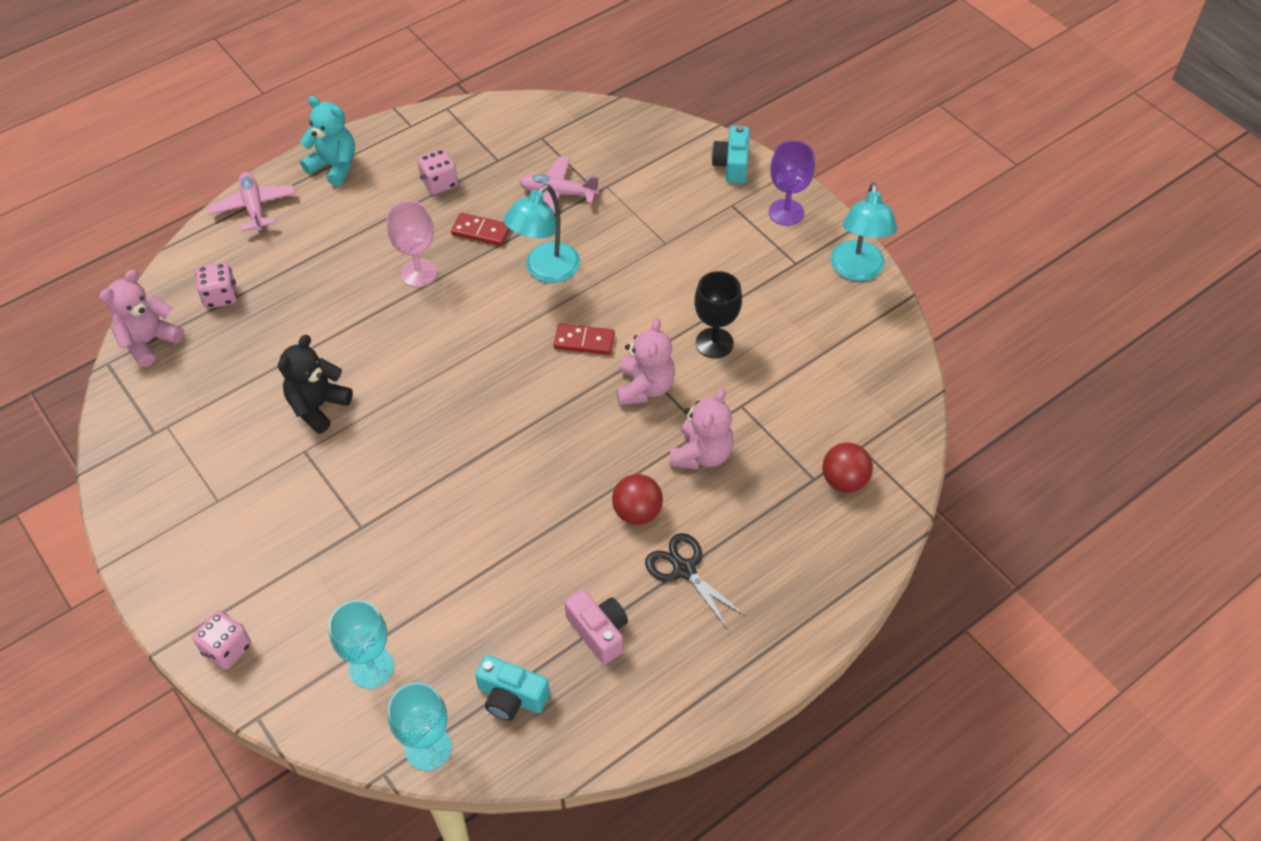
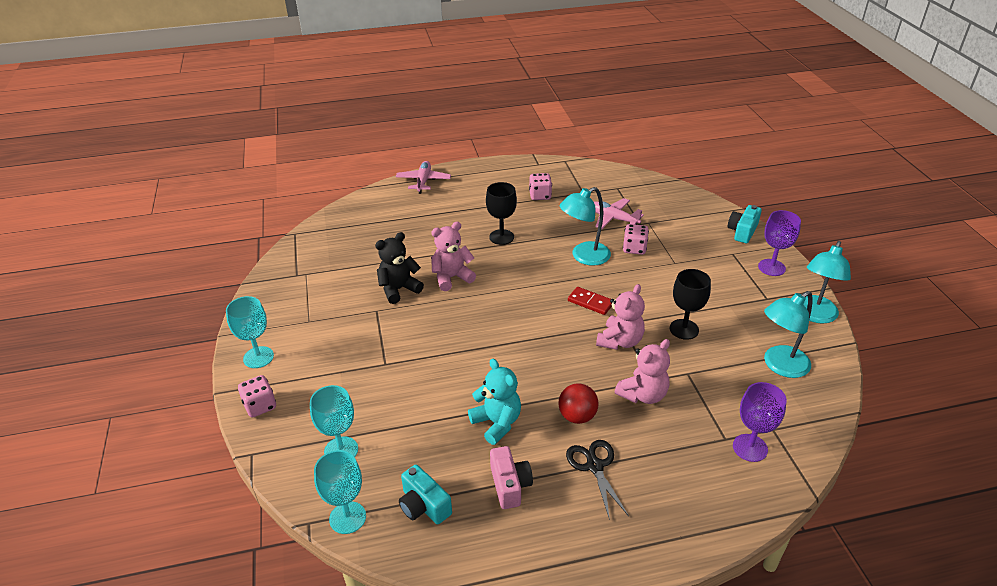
camera: 25 degrees right, 15 degrees down
(149, 341) = (324, 229): pink teddy bear -> pink teddy bear (452, 277)
(179, 580) = (258, 357): none -> turquoise goblet
(220, 296) = (377, 218): pink dice -> pink dice (634, 248)
(334, 166) = (481, 173): turquoise teddy bear -> turquoise teddy bear (497, 423)
(419, 273) = (501, 237): pink goblet -> black goblet
(481, 231) = (552, 226): red domino -> none
(841, 358) = (780, 366): none -> turquoise lamp
(844, 480) = (750, 448): red ball -> purple goblet

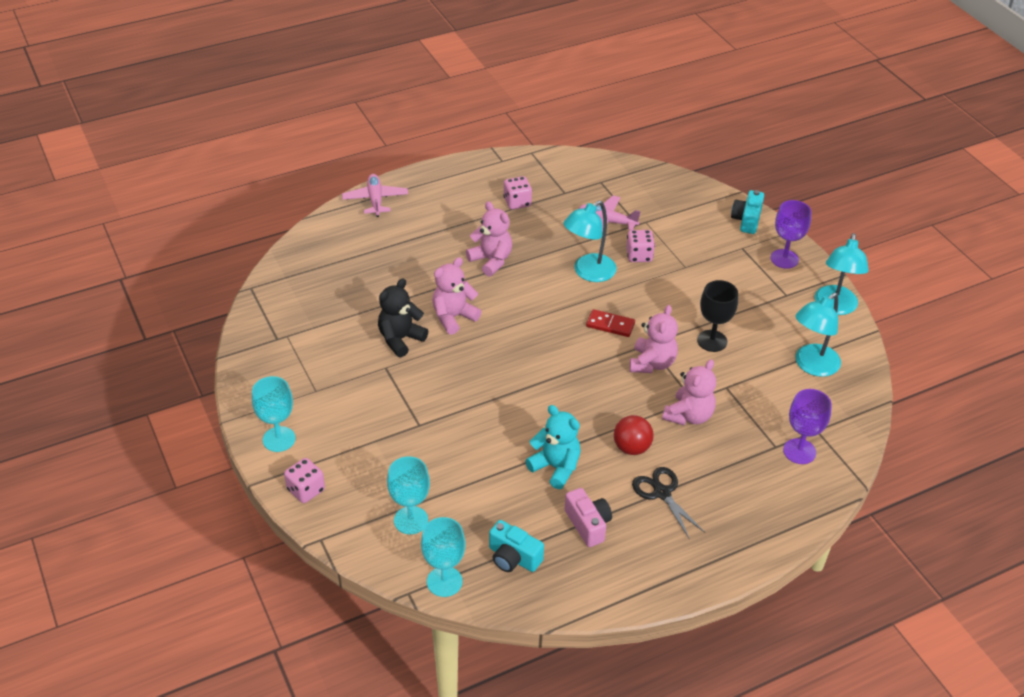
camera: 15 degrees left, 5 degrees up
(501, 237) = (491, 261): black goblet -> pink teddy bear

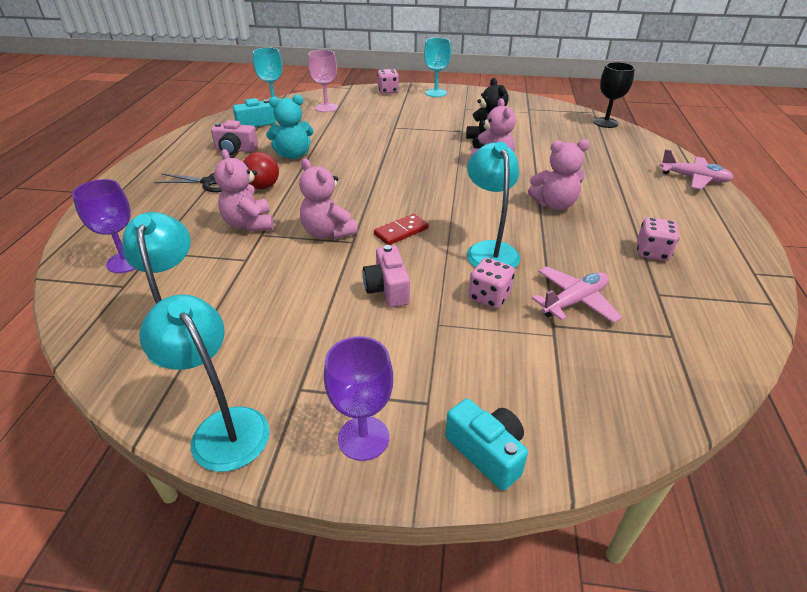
camera: 125 degrees right, 5 degrees down
(411, 520) = (326, 107): turquoise goblet -> pink goblet
(678, 301) = (387, 289): none -> pink camera
(712, 341) = (307, 281): black goblet -> black goblet (605, 123)

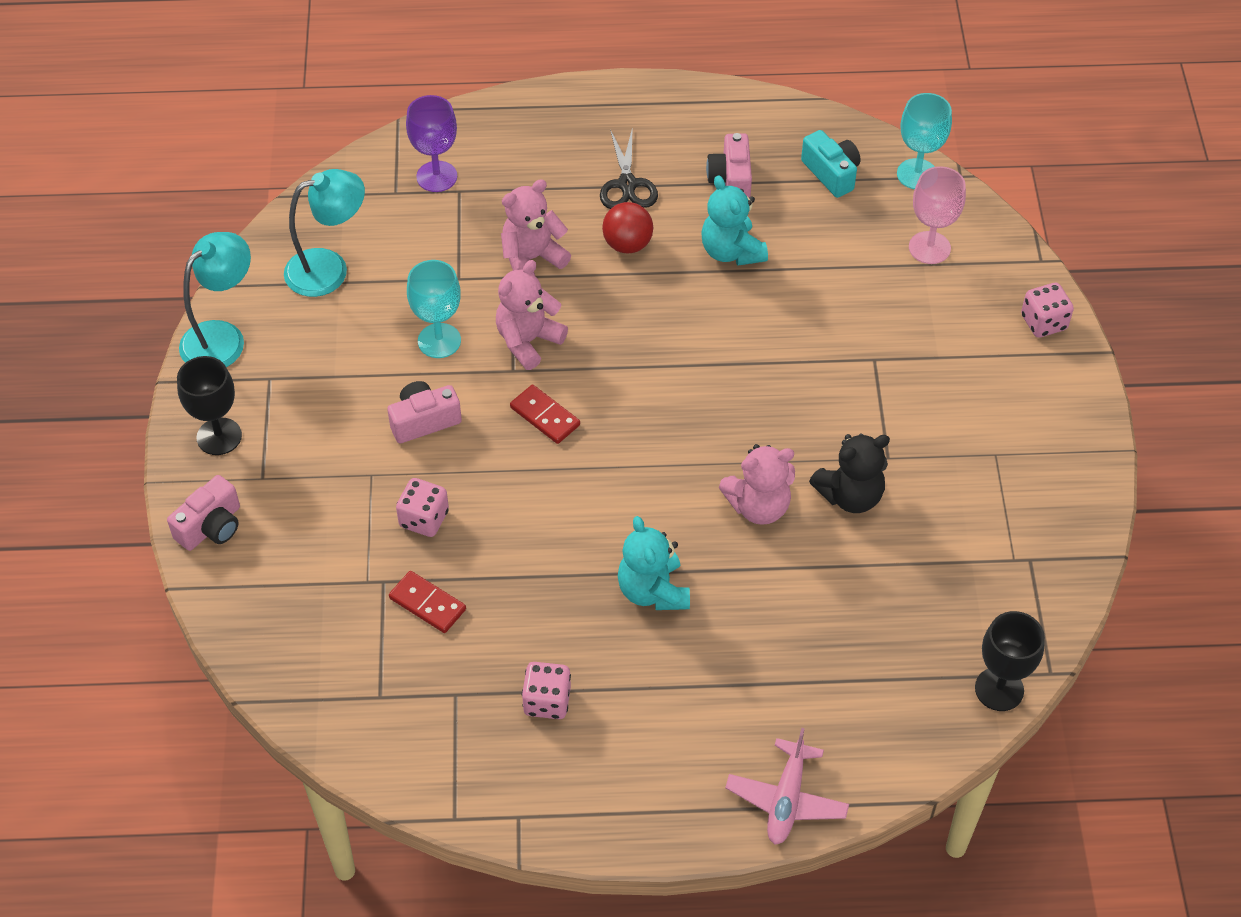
camera: 80 degrees right, 15 degrees up
(363, 438) = (219, 436): purple goblet -> black goblet
(436, 93) = (1062, 399): turquoise goblet -> turquoise goblet (439, 341)
(487, 452) = (211, 526): turquoise camera -> pink camera
(489, 250) = (519, 515): turquoise lamp -> none
(554, 204) = (653, 591): pink teddy bear -> turquoise teddy bear
(574, 301) = (427, 604): pink plane -> red domino

